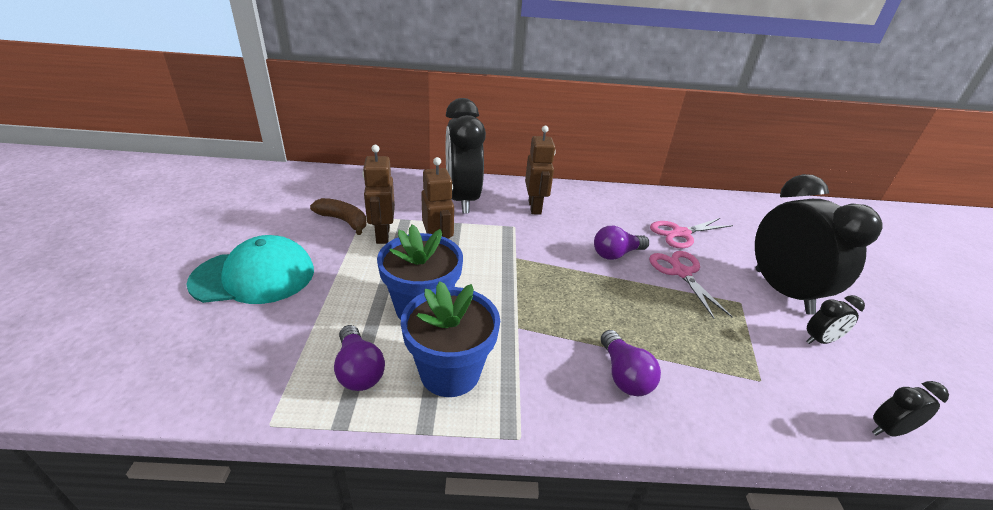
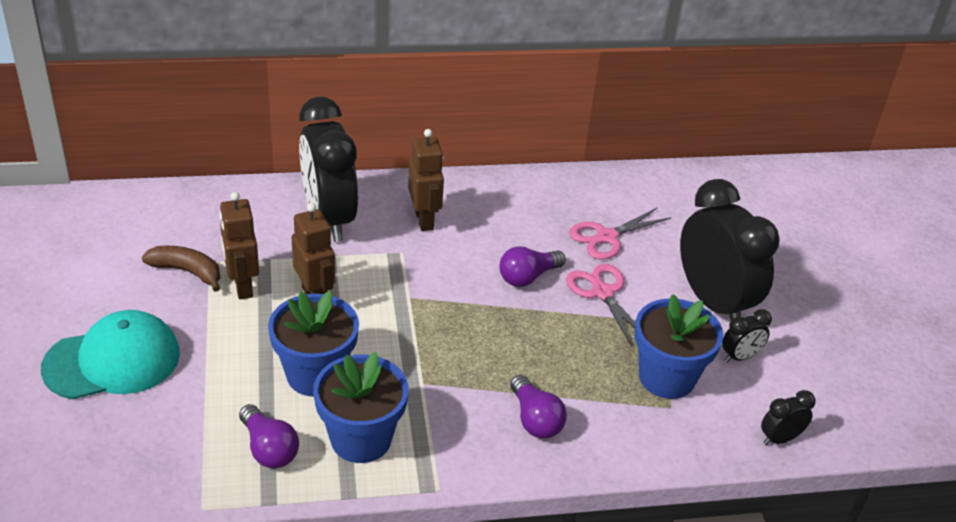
camera: 10 degrees left, 5 degrees up
(752, 351) = (666, 378): none -> blue flower pot

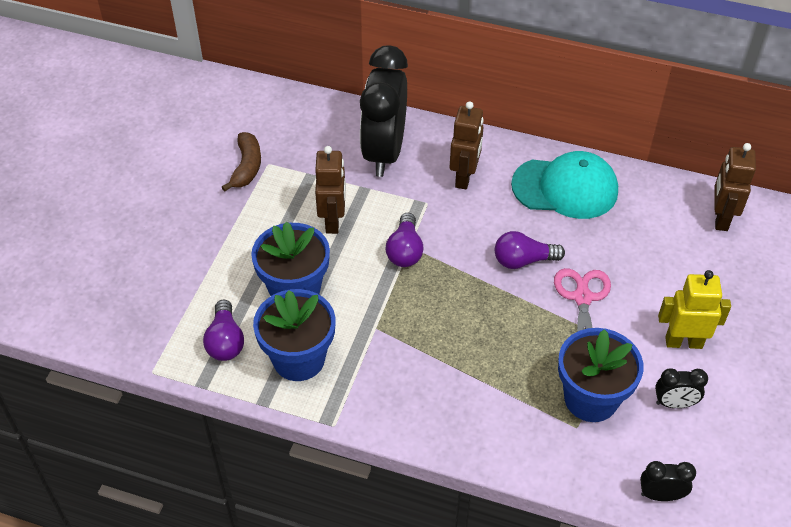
camera: 30 degrees right, 10 degrees up
(112, 361) = (153, 227): turquoise cap -> turquoise cap (565, 188)
(187, 271) = (247, 167): brown banana -> brown banana turned 45 degrees clockwise
(242, 286) = (281, 193): brown robot -> brown robot (720, 218)
(535, 419) = (449, 394): purple light bulb -> purple light bulb (405, 251)
(606, 237) = (620, 244): pink scissors -> none
(713, 302) = (683, 342): black clock -> yellow robot

